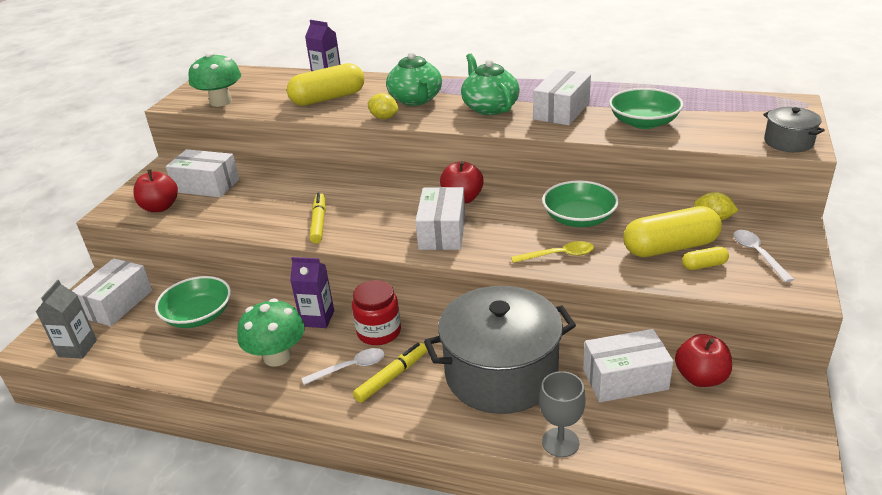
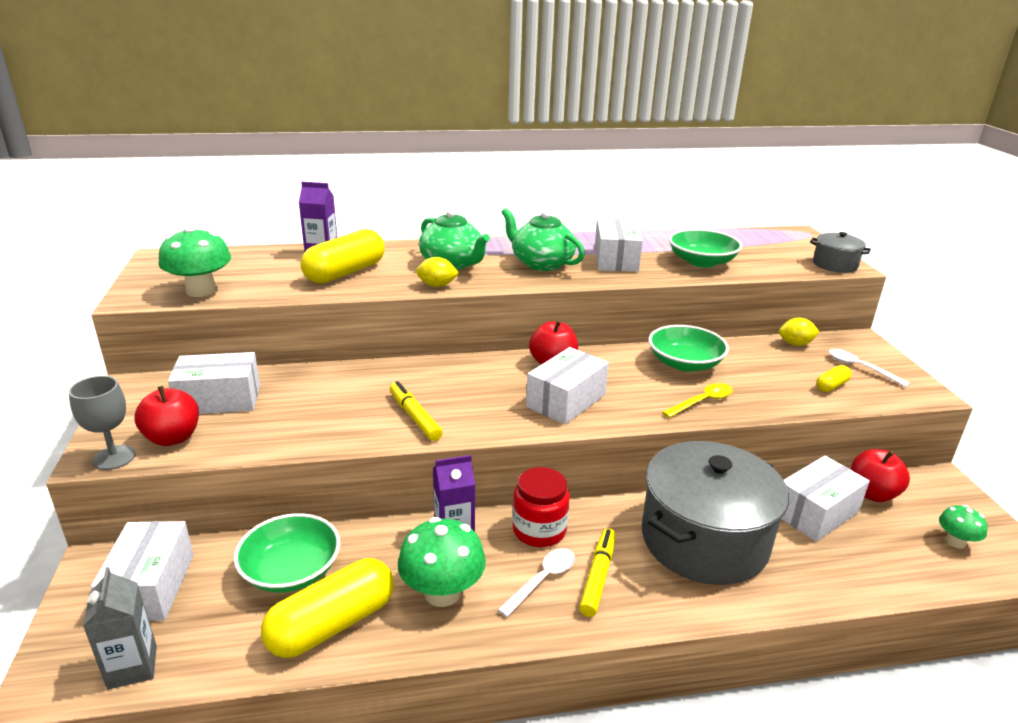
camera: 30 degrees left, 5 degrees down
(442, 232) = (566, 401): white box -> white box turned 60 degrees clockwise
(560, 442) = (820, 593): grey goblet -> grey goblet (114, 457)
(670, 247) = (788, 375): yellow capsule -> yellow capsule (332, 624)
(742, 441) = (955, 542): none -> green mushroom

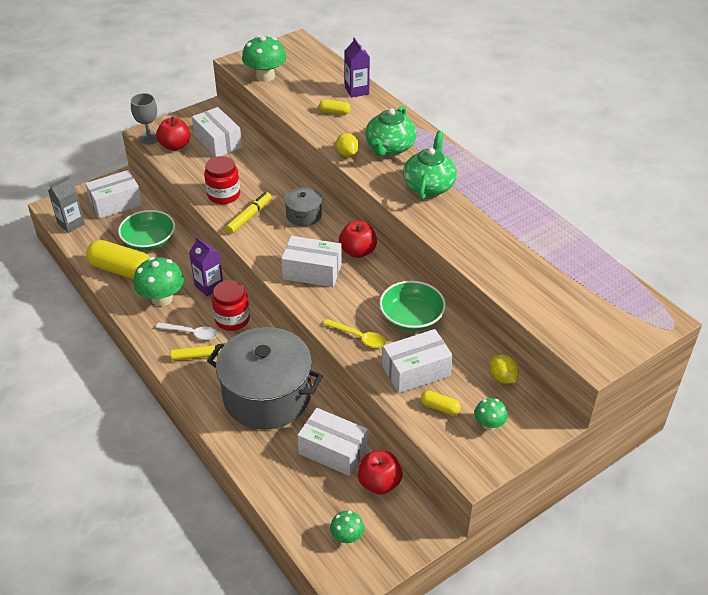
camera: 65 degrees right, 15 degrees up
(345, 273) = (334, 112): yellow capsule -> yellow capsule, size x0.46
(345, 425) = (223, 195): none -> red jar
(615, 259) = (474, 219): white box -> white box (416, 371)
(701, 262) = (515, 267): green bowl -> none
(834, 265) = (592, 351): grey pot -> grey pot (304, 215)
(860, 368) = (489, 424): white spoon -> green mushroom

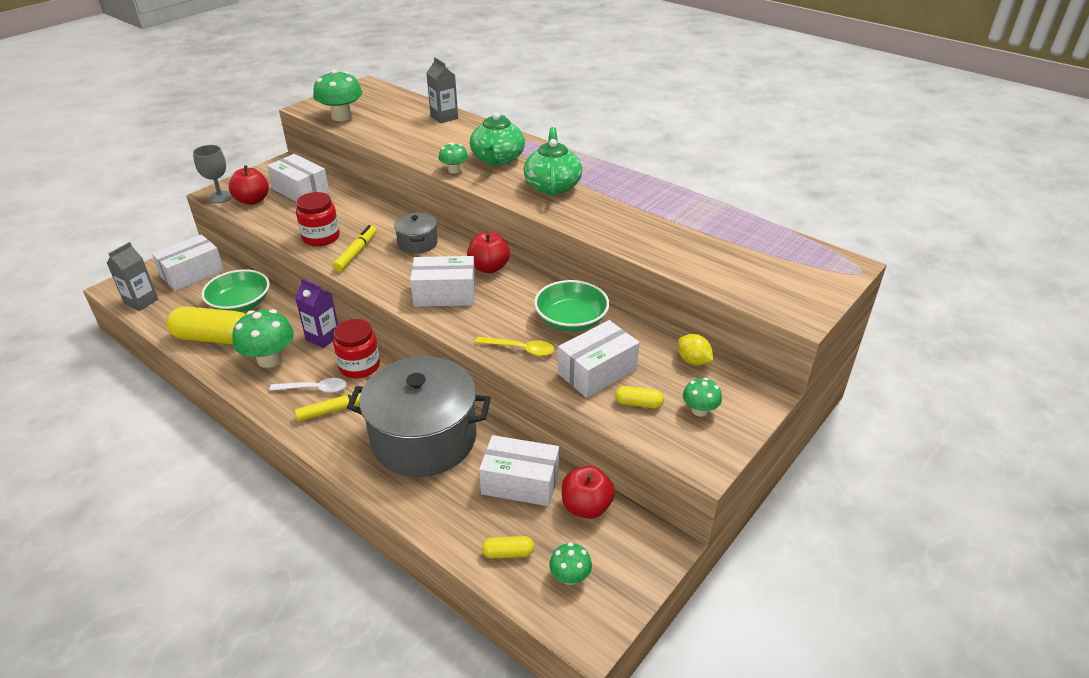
camera: 15 degrees left, 5 degrees down
(334, 112) = (427, 137): yellow capsule -> yellow capsule (508, 553)
(347, 154) = (454, 170): yellow lemon -> green mushroom
(357, 91) = (444, 117): purple carton -> grey carton

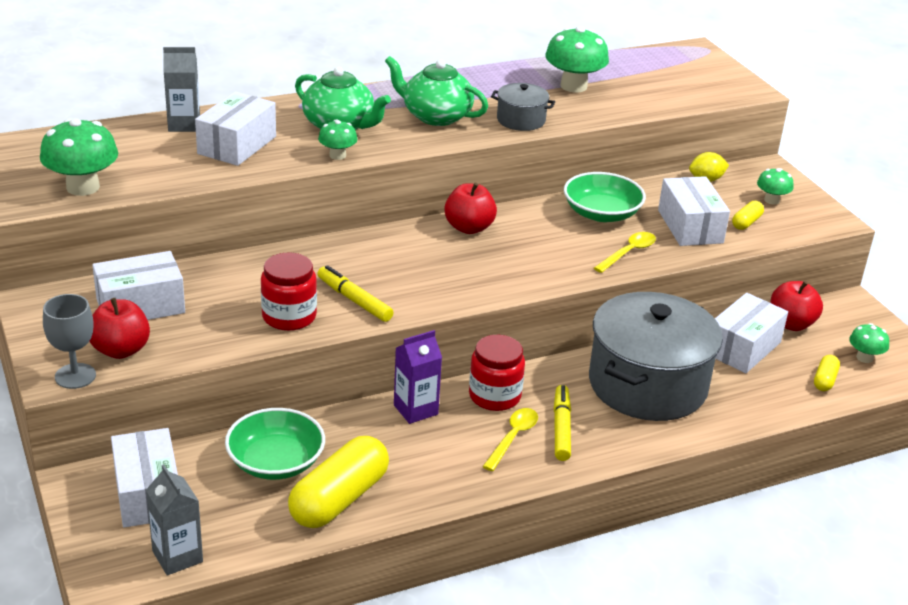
camera: 65 degrees left, 5 degrees down
(270, 359) = (426, 460): green mushroom -> green mushroom (573, 86)
(314, 389) = (513, 438): white spoon -> yellow spoon
(417, 243) = (373, 255): grey pot -> grey pot (521, 120)
(445, 294) = (497, 266): white box -> white box (237, 145)

